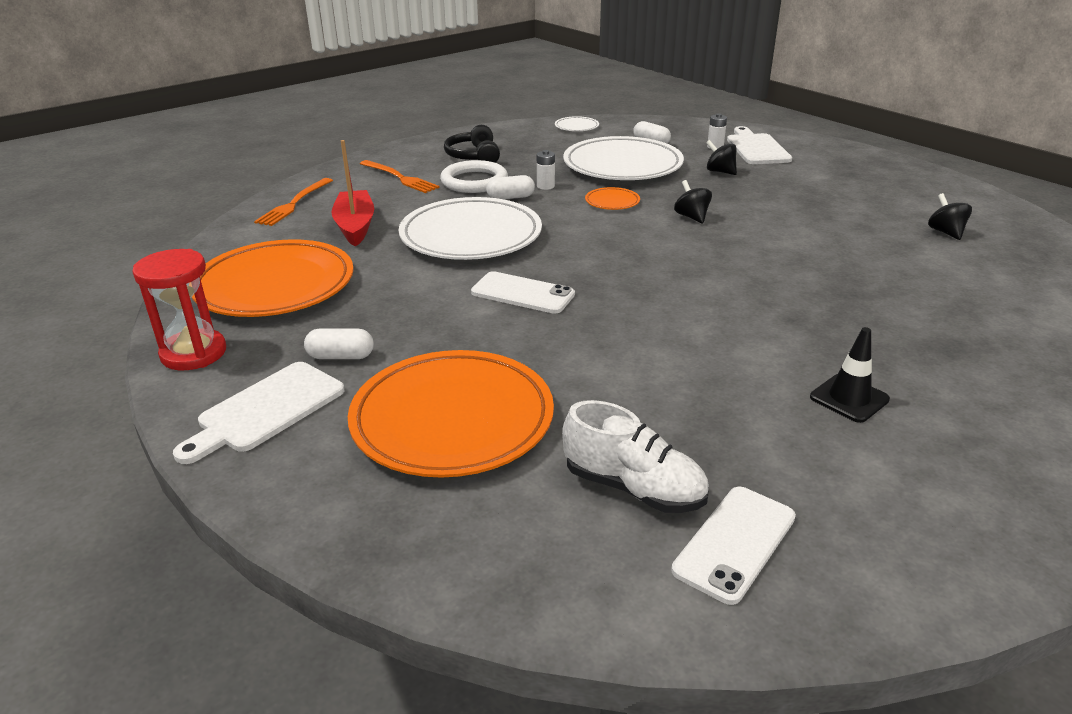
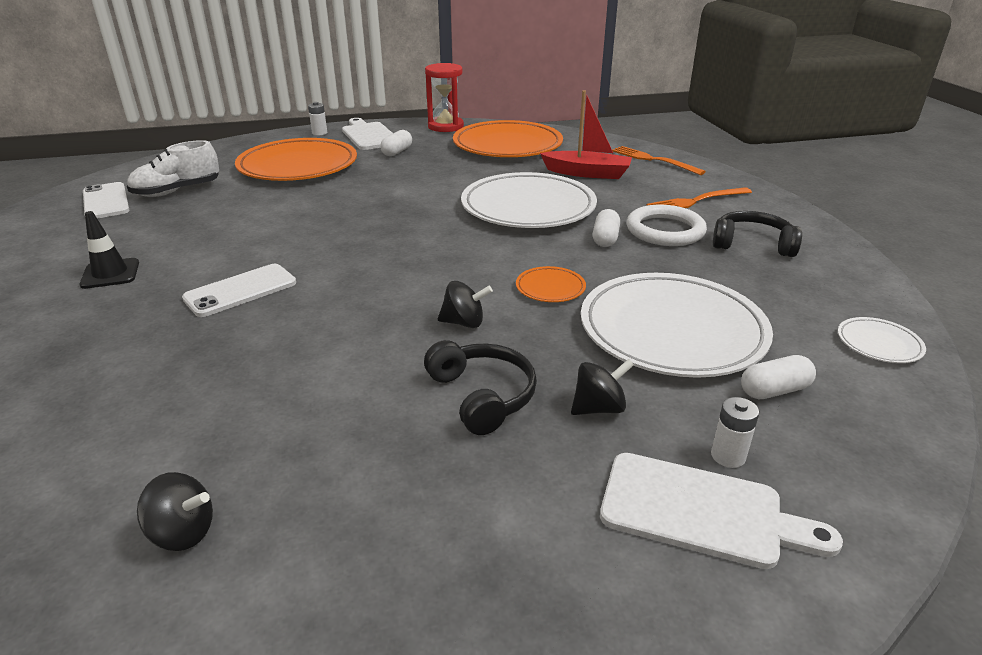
camera: 115 degrees right, 0 degrees up
(522, 293) = (405, 206): white phone -> white phone (240, 291)
(545, 186) = (626, 262): white battery -> white battery (319, 133)
(753, 197) = (482, 396): none -> black headphones

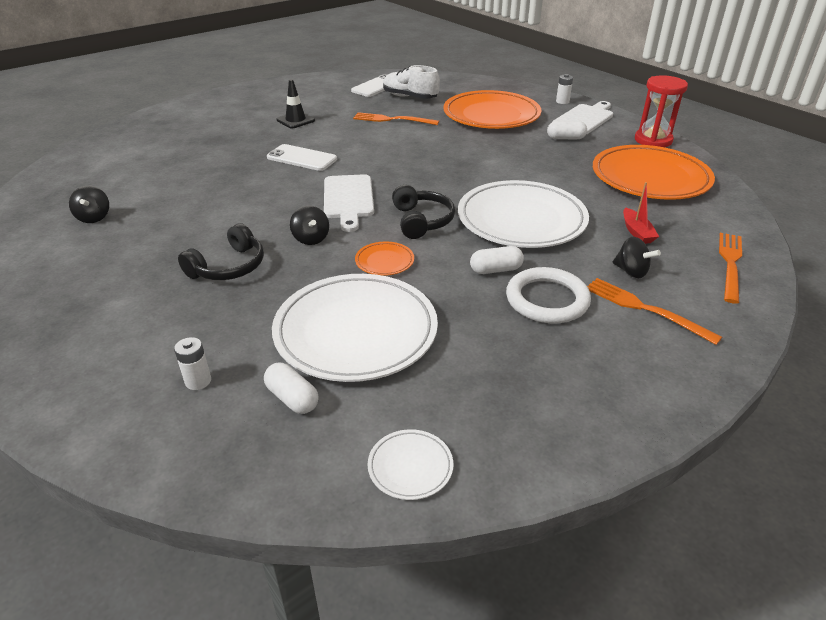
camera: 65 degrees right, 5 degrees up
(222, 214) = (392, 120): none -> orange fork
(587, 173) = (637, 232): red boat -> red boat, size x0.59
(599, 408) = (233, 314): black spinning top -> black spinning top (631, 271)
(701, 511) = (137, 375): white cutting board -> white cutting board (348, 199)
(752, 244) = (569, 360): black headphones -> black headphones (421, 221)

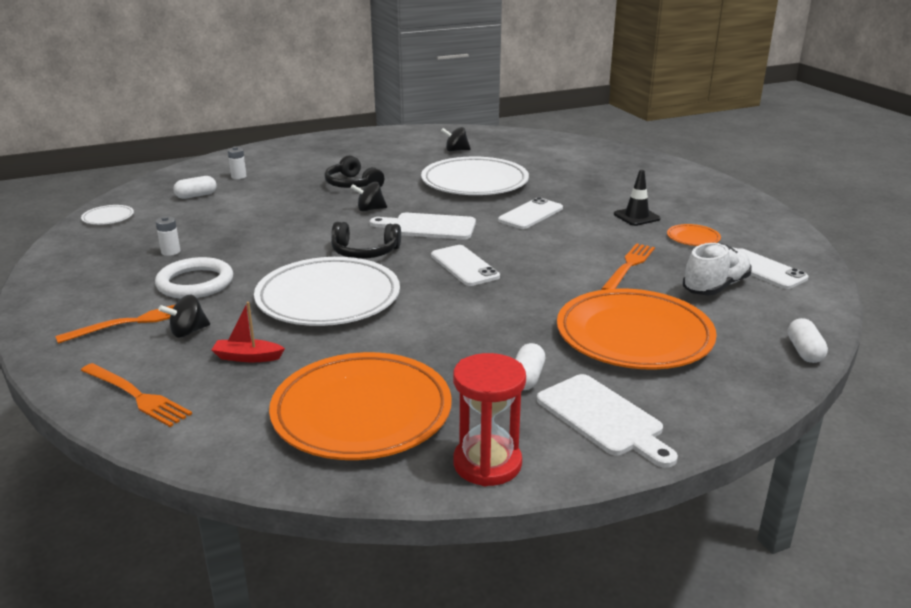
camera: 105 degrees right, 10 degrees down
(356, 331) = (236, 215): white plate -> white plate (474, 182)
(384, 261) = (312, 231): orange plate -> orange plate (693, 238)
(425, 173) = (464, 266): none -> white phone
(496, 270) = (257, 270): white capsule -> white capsule (804, 351)
(562, 101) = (692, 417): white battery -> white battery (170, 252)

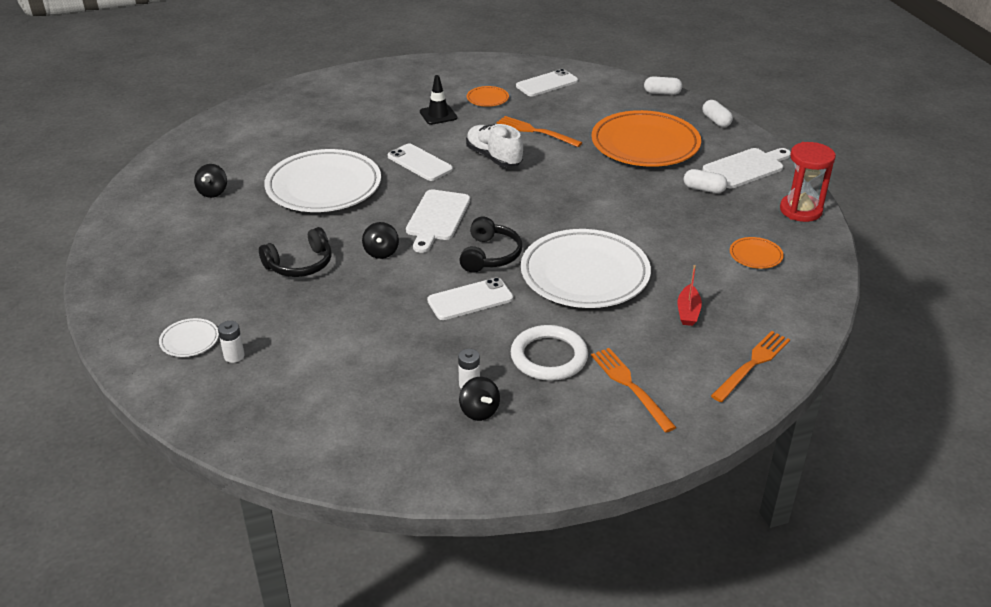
camera: 85 degrees left, 10 degrees up
(108, 217) = (350, 457): white plate -> white plate (189, 340)
(188, 332) = (648, 349): black spinning top -> black spinning top (479, 411)
(196, 196) = (294, 386): white capsule -> white capsule (716, 121)
(362, 412) = (755, 255): orange plate -> orange plate, size x0.42
(464, 266) = (527, 203): white phone -> white phone (470, 299)
(715, 287) = (573, 104): white shoe -> white shoe (494, 157)

